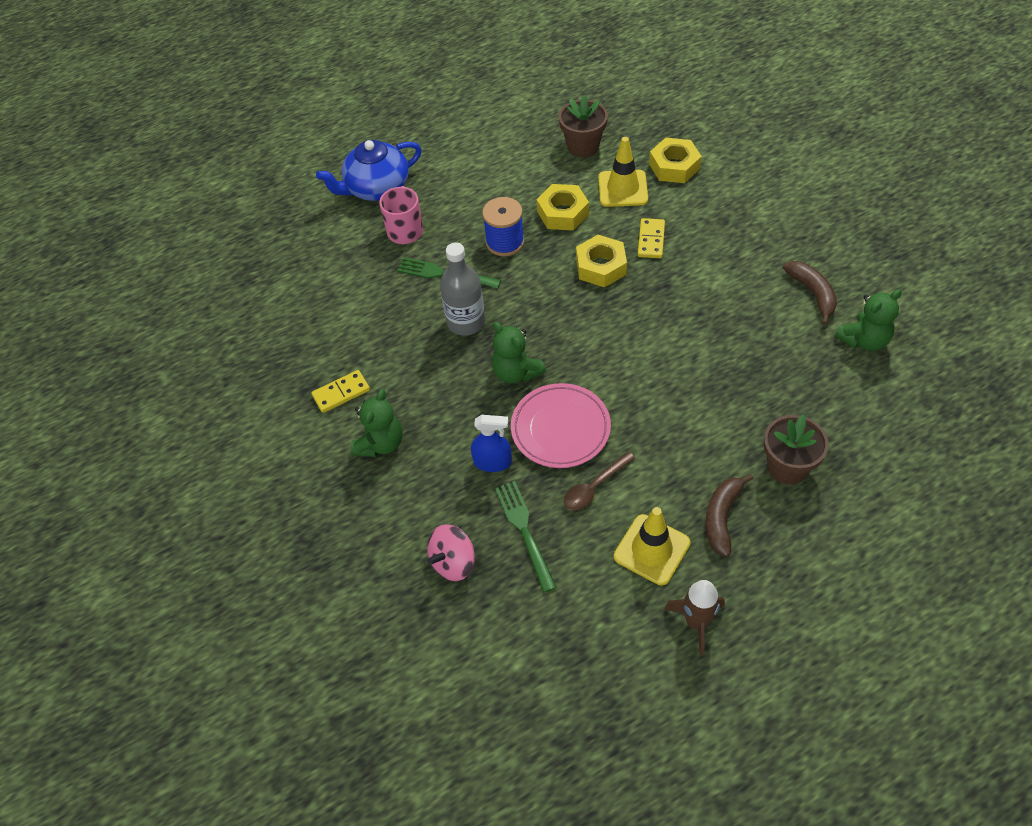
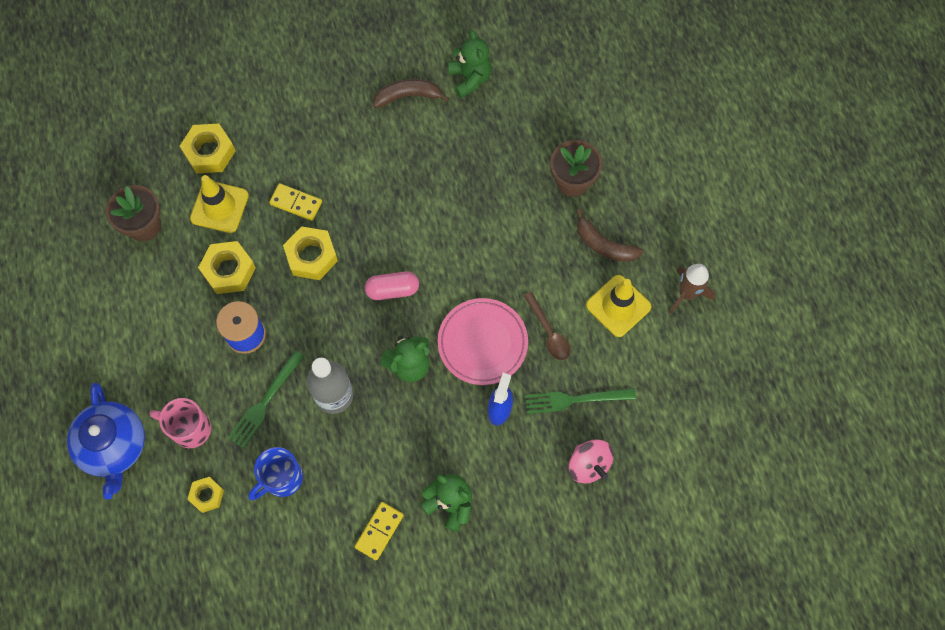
camera: 80 degrees left, 15 degrees up
(341, 393) = (379, 531): yellow domino -> yellow domino turned 45 degrees clockwise
(348, 259) = (207, 495): none -> yellow nut
(375, 306) = (281, 478): none -> blue mug
(590, 338) = (392, 290): none -> pink capsule

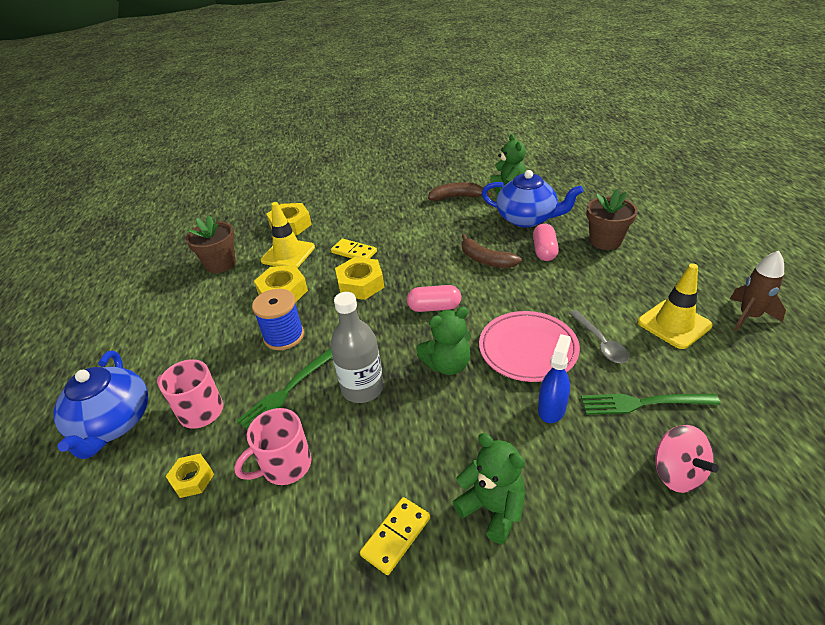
camera: 10 degrees right, 30 degrees down
(281, 478) = (285, 466): blue mug -> pink mug
(490, 140) = (527, 218): none -> blue teapot
(506, 199) = (544, 251): none -> pink capsule
(549, 332) = (600, 343): brown spoon -> grey spoon
(603, 245) = (646, 280): brown banana -> brown banana (486, 260)

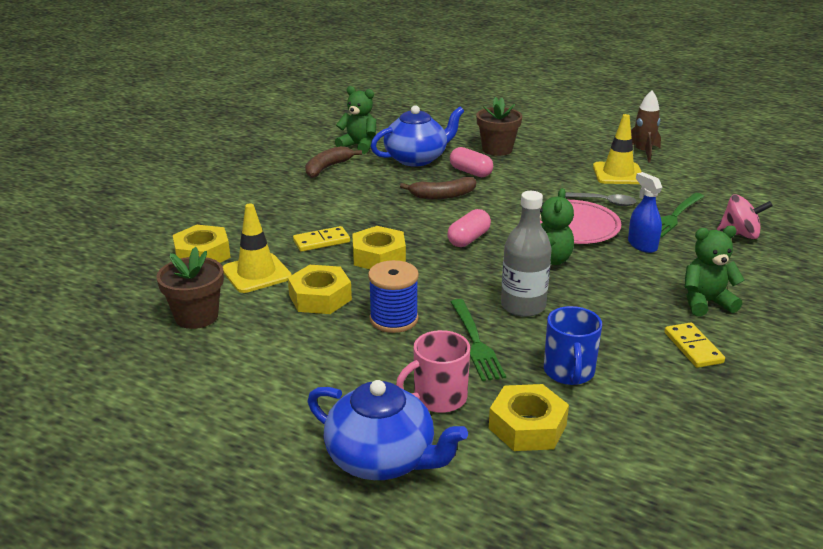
camera: 55 degrees left, 10 degrees down
(192, 479) = (527, 426): yellow nut -> yellow nut, size x1.65
(285, 466) = (569, 372): pink mug -> blue mug

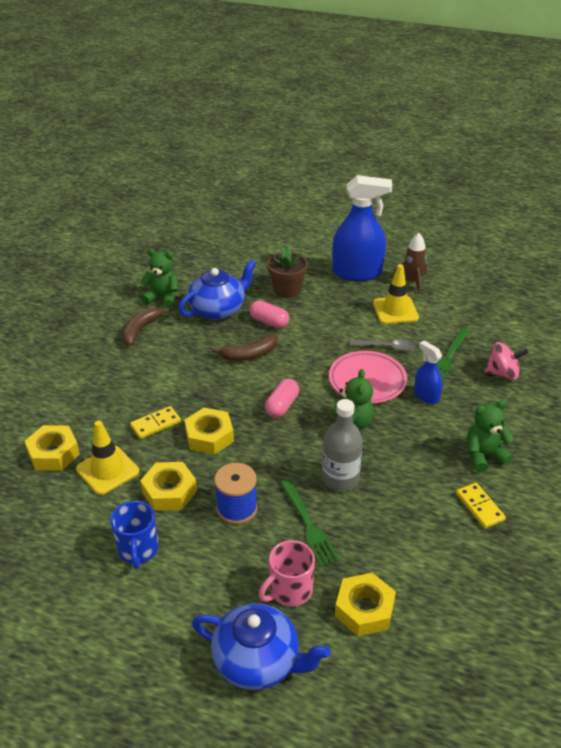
camera: 10 degrees left, 10 degrees up
(196, 316) = (67, 528): brown flower pot -> none
(569, 372) = (387, 547): blue mug -> blue mug (138, 550)
(579, 141) = (357, 272): none -> blue spray bottle

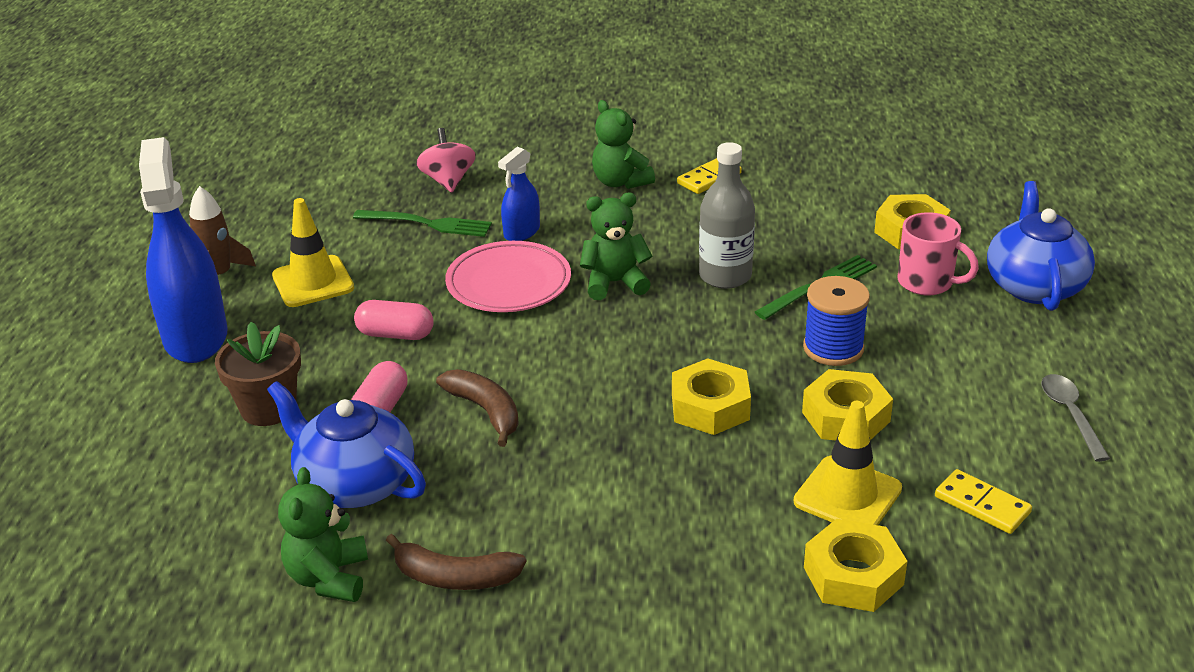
camera: 105 degrees left, 5 degrees down
(138, 550) = (966, 416): blue mug -> none
(156, 424) = (714, 473): yellow domino -> yellow domino (982, 505)
(282, 406) = (603, 351): pink capsule -> pink capsule (395, 334)
(387, 347) = (418, 277): grey spoon -> grey spoon (1070, 414)

